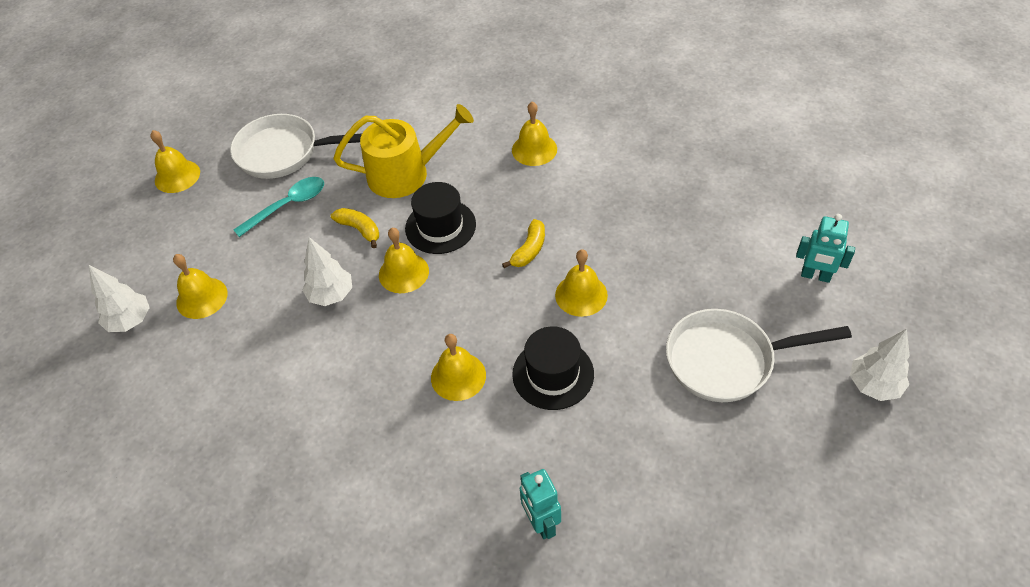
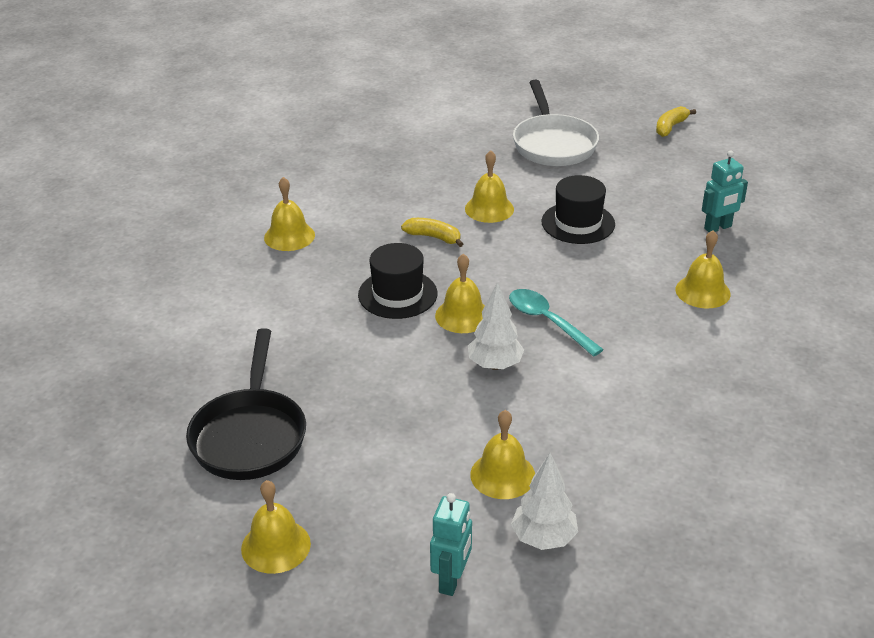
camera: 95 degrees left, 15 degrees down
(284, 153) = (250, 435): white pan -> black pan
(287, 206) = (352, 419): turquoise spoon -> turquoise spoon (548, 322)
(359, 229) = (397, 353): yellow banana -> yellow banana (670, 127)
(406, 174) = (311, 324): yellow watering can -> none
(458, 376) = (588, 274): yellow bell -> yellow bell (702, 291)
(815, 276) = (466, 103): turquoise robot -> turquoise robot (451, 580)
(873, 385) = (568, 91): white tree -> none

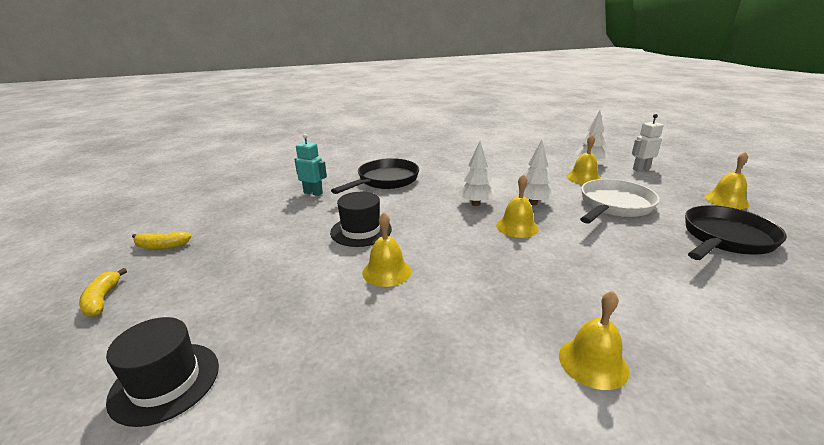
camera: 130 degrees left, 10 degrees down
(397, 294) = (543, 257): black hat -> black hat (165, 382)
(434, 237) = (461, 277): yellow banana -> yellow banana (102, 299)
(451, 580) = (641, 169): turquoise robot -> white robot
(548, 322) = (475, 204): turquoise spoon -> white tree
(553, 144) = (234, 288): white pan -> white pan (613, 206)
(702, 291) = (385, 181): yellow bell -> black pan

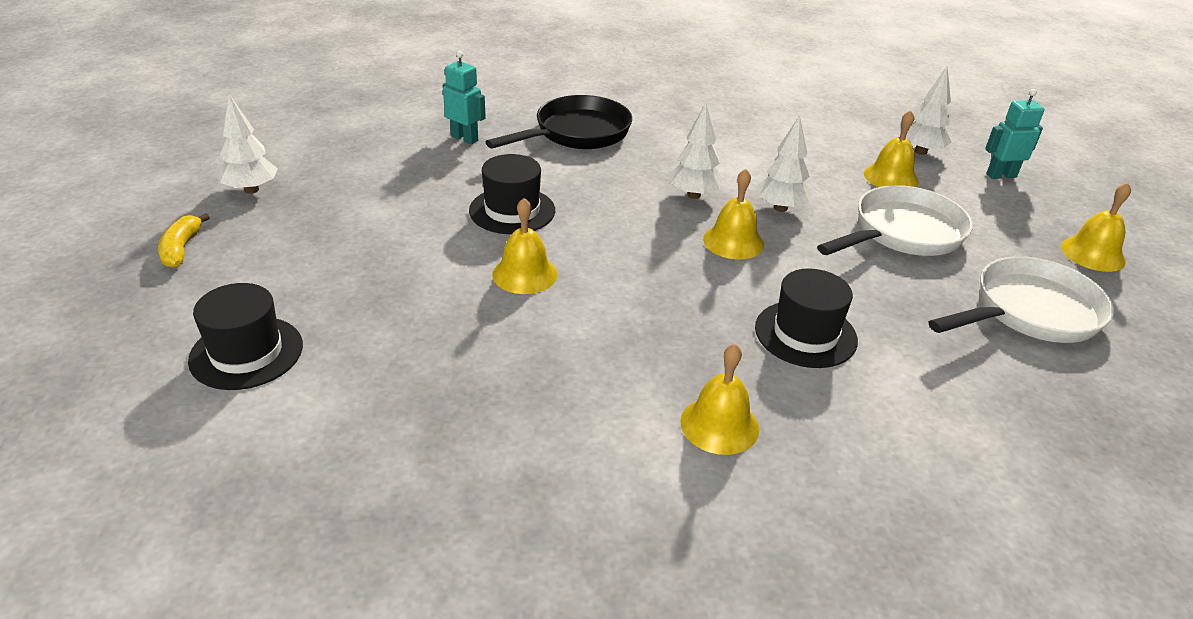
camera: 10 degrees right, 10 degrees up
(162, 246) = (251, 189): yellow banana -> white tree
(604, 278) = (805, 334): none -> black hat
(641, 169) = (1001, 175): white robot -> turquoise robot
(725, 239) = (1029, 312): black pan -> white pan

